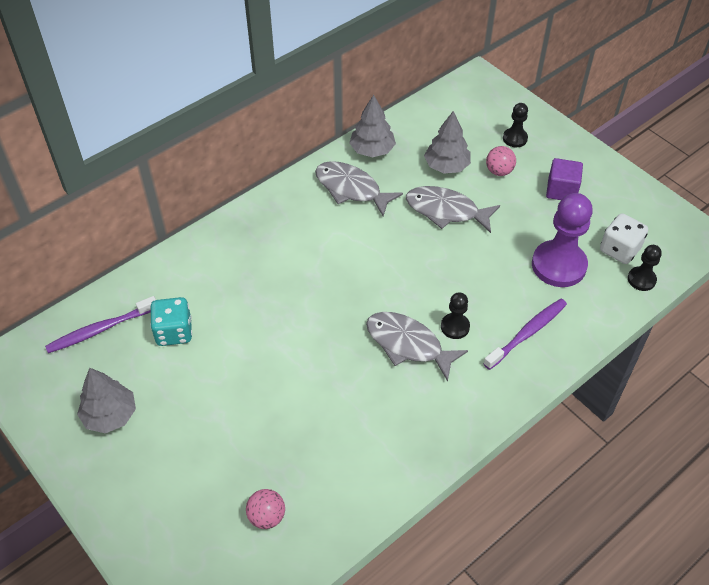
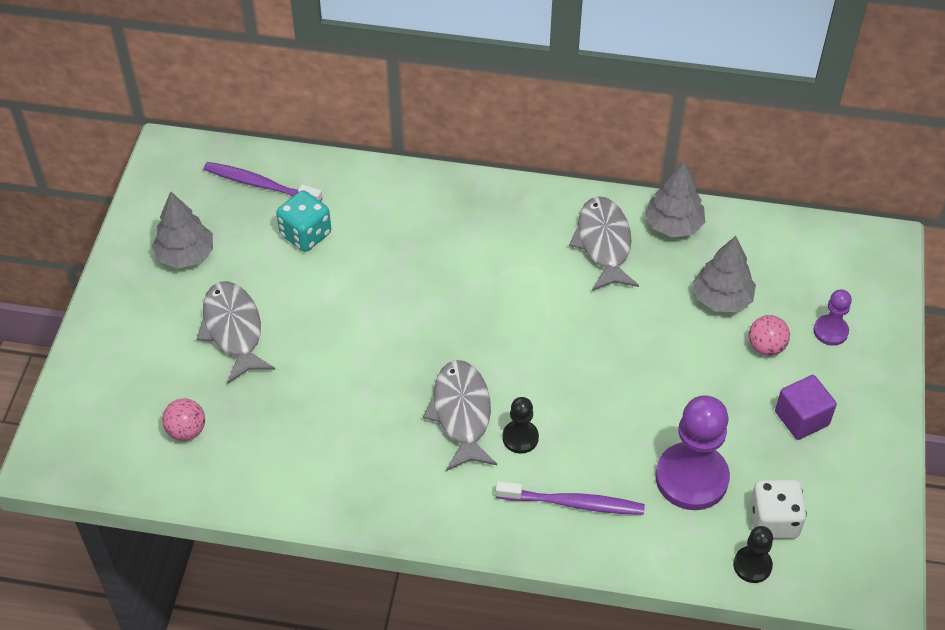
camera: 50 degrees right, 0 degrees up
(446, 211) = (660, 337): grey fish -> grey fish (234, 330)
(515, 138) = (830, 331): black pawn -> purple pawn

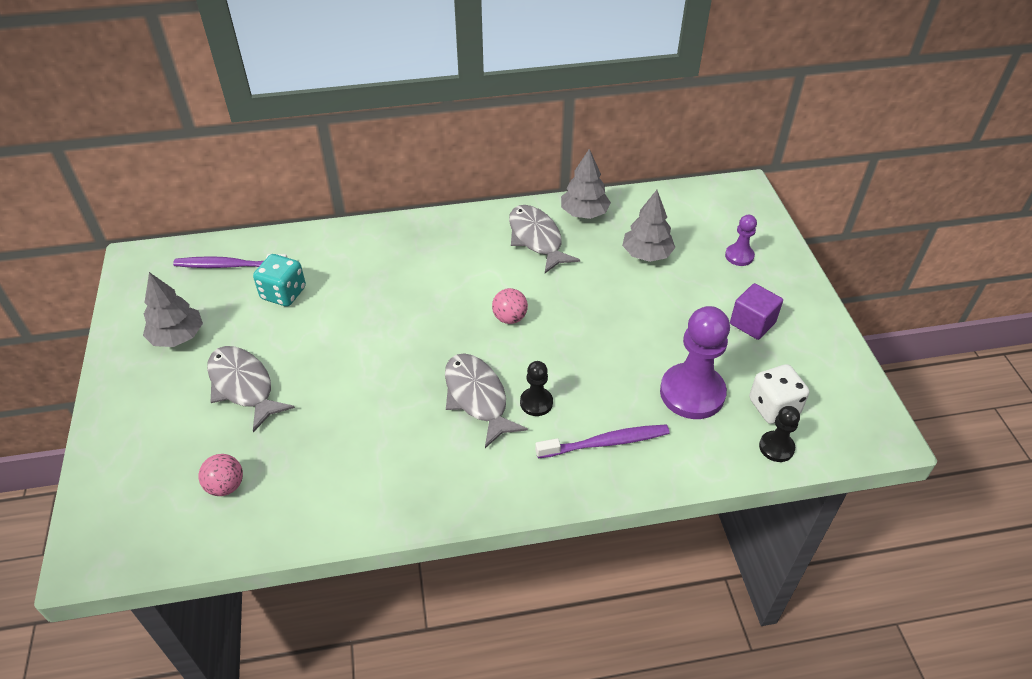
camera: 20 degrees left, 5 degrees down
(766, 347) = (698, 279): pink ball -> pink ball (510, 318)

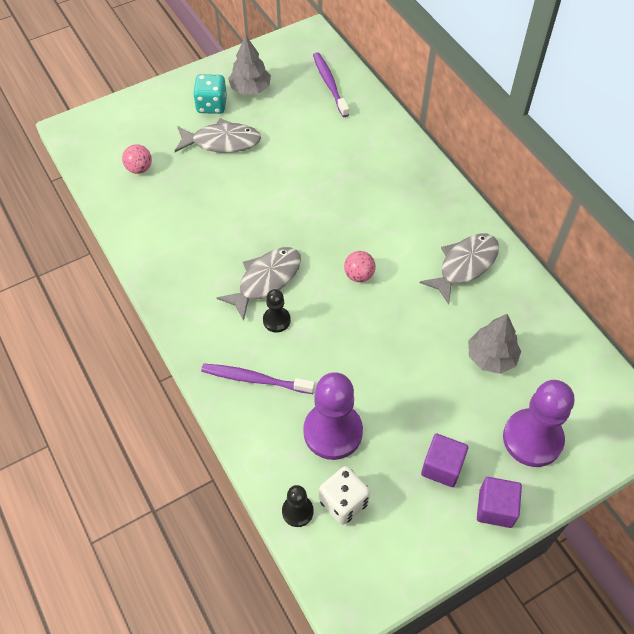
camera: 70 degrees right, 10 degrees up
(243, 386) = (222, 142): grey fish -> grey fish turned 60 degrees clockwise
(283, 293) = (317, 126): turquoise dice -> turquoise dice (211, 105)
(584, 213) = (520, 292): grey tree -> none
(606, 443) = (255, 379): purple toothbrush -> purple toothbrush turned 135 degrees clockwise
(739, 256) = (532, 439): purple pawn -> purple pawn, size x1.97
(801, 301) = (495, 508): none -> purple cube

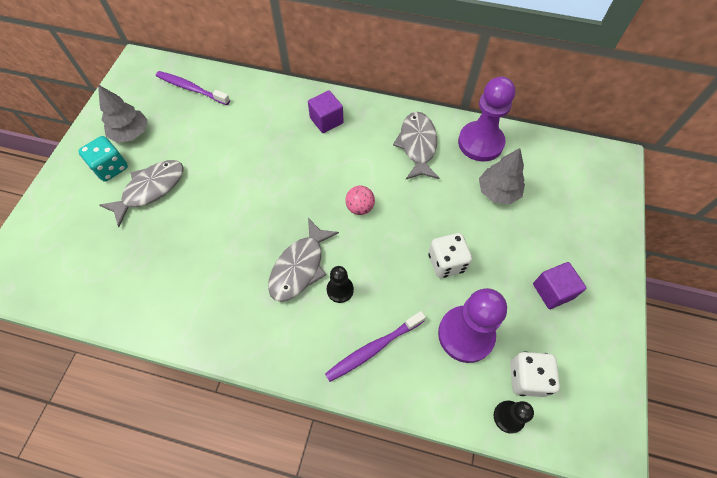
camera: 45 degrees left, 5 degrees up
(139, 168) = (99, 264): pink ball -> none
(266, 280) = (300, 267): grey fish -> grey fish turned 150 degrees counterclockwise
(379, 371) = (446, 262): none -> white dice
(495, 508) = (608, 287): purple cube -> purple cube (326, 120)
(532, 439) = (576, 223): purple pawn -> purple pawn (480, 143)

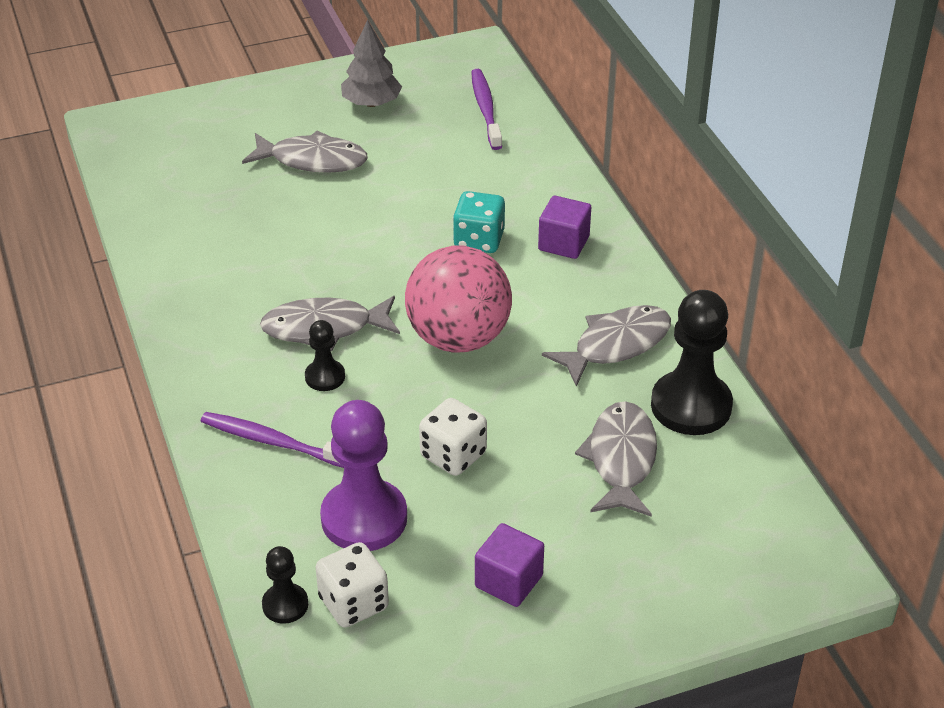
camera: 55 degrees right, 20 degrees down
(111, 168) = (311, 116): turquoise dice -> turquoise dice (479, 240)
(360, 207) = (458, 338): pink ball -> pink ball, size x2.31
(480, 143) = (691, 406): purple pawn -> black pawn
(498, 192) = (621, 459): grey tree -> grey fish

